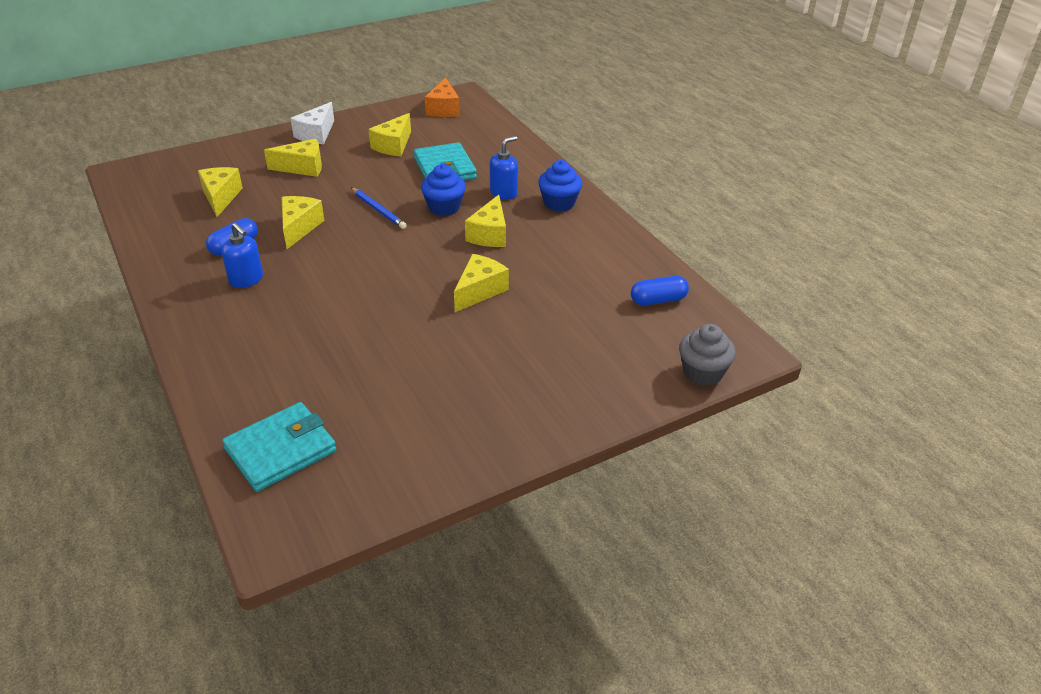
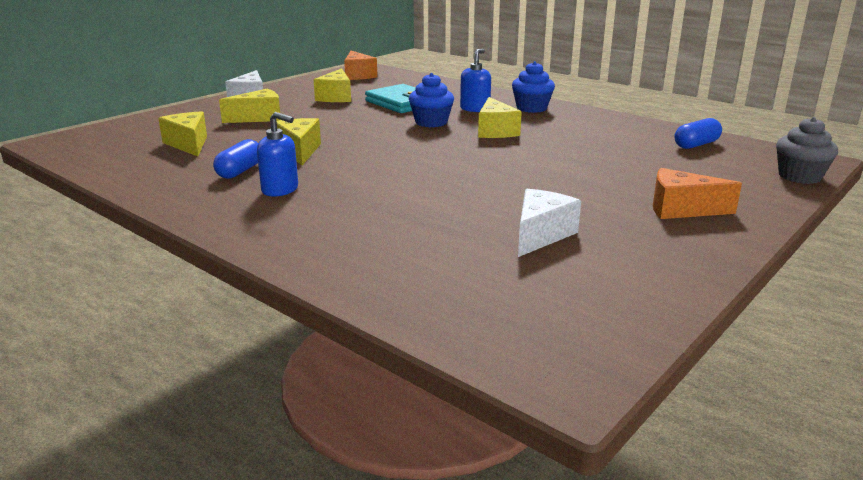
camera: 20 degrees left, 15 degrees down
(281, 450) = (476, 303): turquoise wallet -> none
(378, 210) = (368, 131): blue pencil -> none
(394, 389) = (541, 235): none -> white cheese
(479, 291) = (534, 162): yellow cheese -> none
(541, 389) = (681, 209): none -> orange cheese

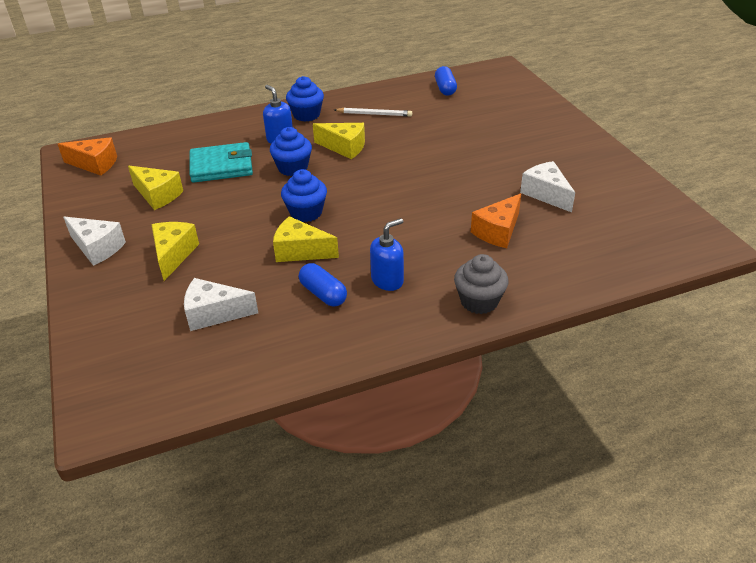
camera: 60 degrees left, 15 degrees up
(189, 144) = (214, 313): yellow cheese -> white cheese
(363, 141) = (306, 212): none -> blue cupcake
(579, 129) = (374, 114): none -> white pencil
(681, 209) = (541, 136): orange cheese -> orange cheese (498, 231)
(799, 176) = (521, 83): grey cupcake -> grey cupcake (479, 301)

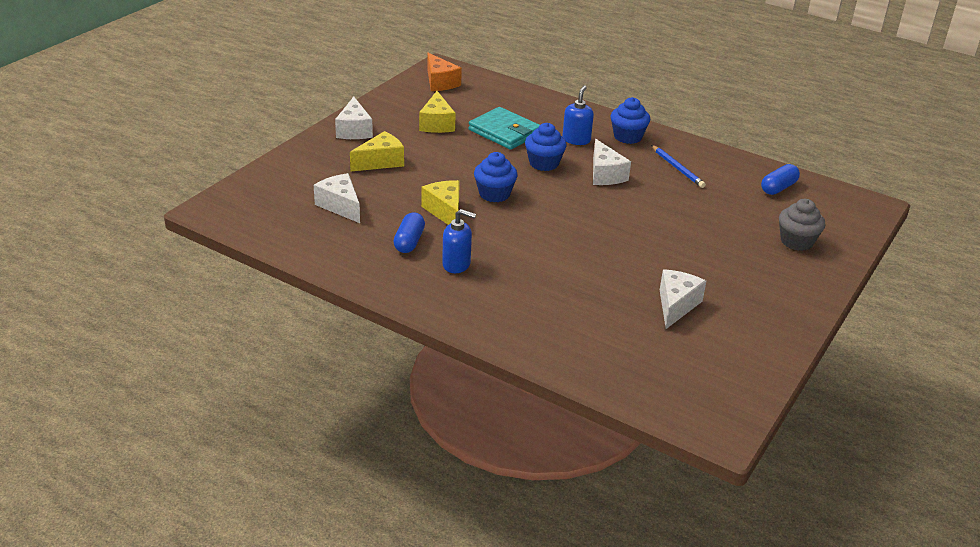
camera: 50 degrees right, 5 degrees down
(344, 147) = (605, 174): yellow cheese -> white cheese
(374, 114) = (677, 168): white pencil -> blue pencil
(479, 301) = (481, 318): grey cupcake -> grey cupcake (796, 241)
(498, 231) = (585, 297): orange cheese -> none

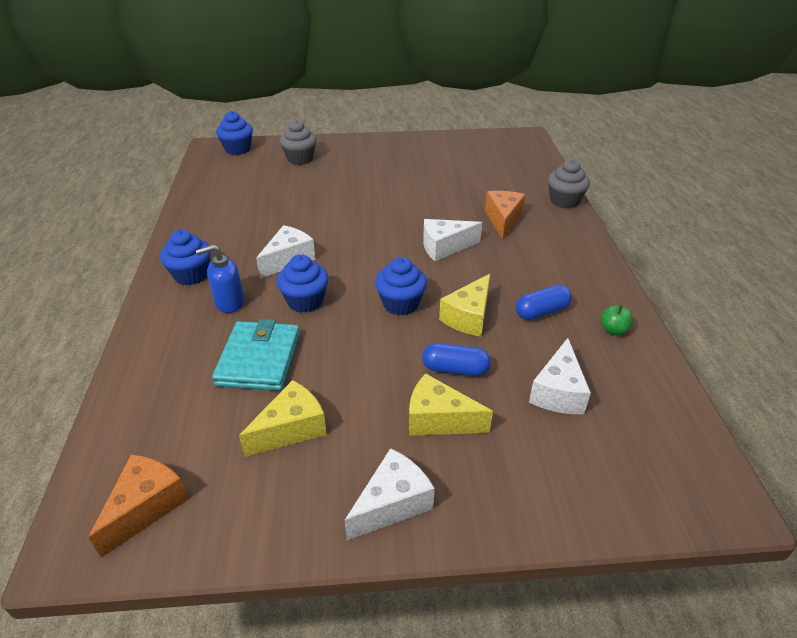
camera: 125 degrees left, 5 degrees up
(351, 258) = (613, 330): none -> green apple
(456, 264) = (531, 272): blue soap dispenser -> none
(535, 354) = (564, 201): none -> grey cupcake
(546, 295) = (503, 220): none -> orange cheese
(676, 305) = (438, 175): white cheese -> white cheese (444, 247)
(677, 168) = (234, 230): blue pencil -> none
(778, 188) = (222, 181): blue capsule -> blue capsule (455, 369)
(853, 216) = (238, 149): none -> blue cupcake

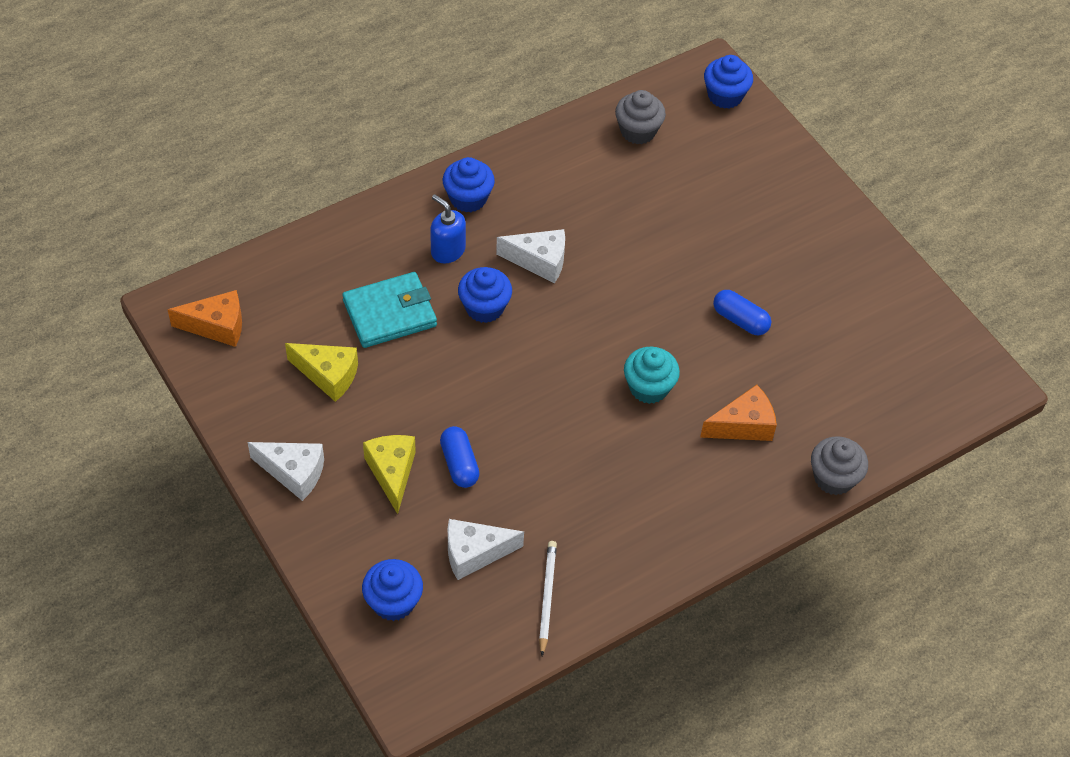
camera: 60 degrees right, 15 degrees up
(300, 159) = (746, 167): grey cupcake -> grey cupcake (638, 131)
(400, 304) = (527, 386): blue cupcake -> blue cupcake (393, 602)
(444, 247) = (649, 387): white cheese -> turquoise cupcake
(468, 317) = (540, 450): yellow cheese -> none
(541, 312) = (586, 510): blue capsule -> blue capsule (740, 320)
(613, 330) = (593, 581): green apple -> none
(621, 361) = (547, 597): none -> white pencil

